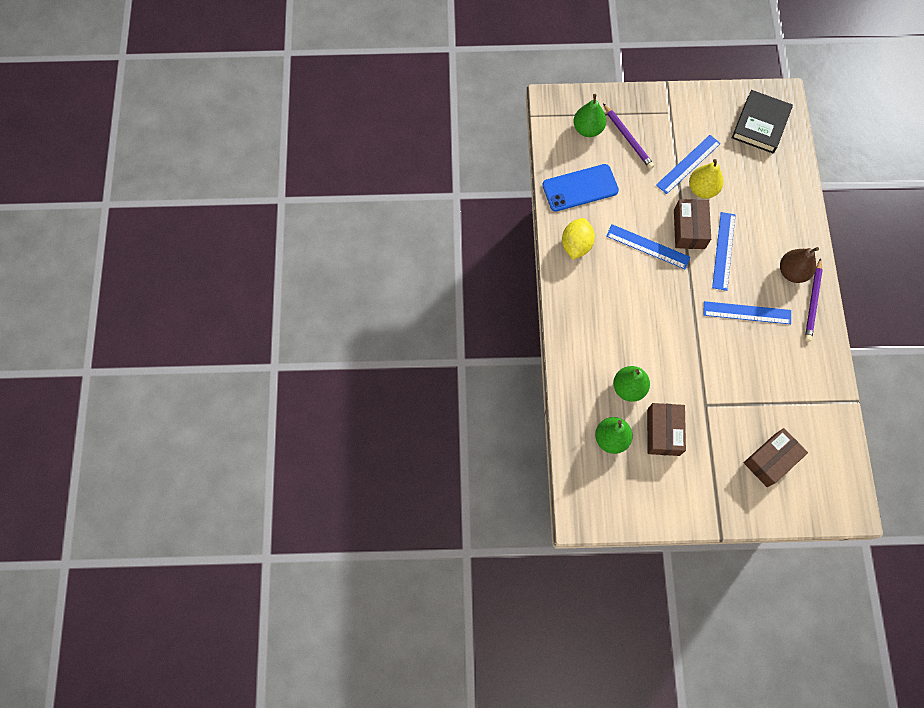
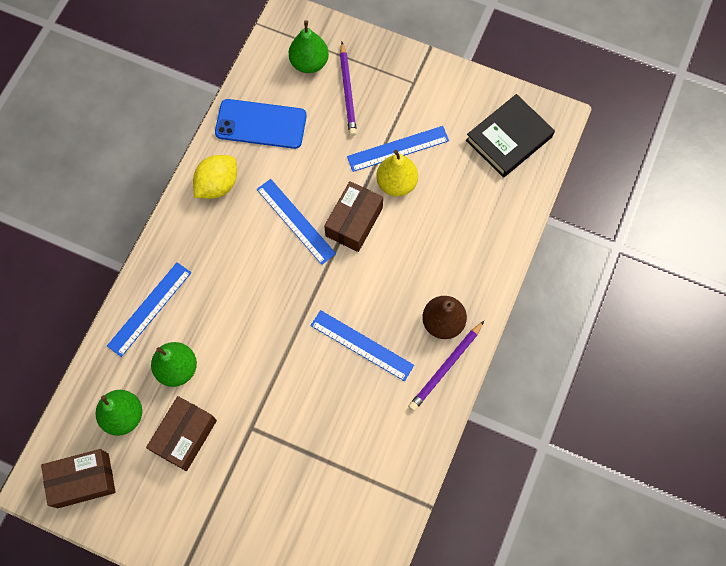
camera: 25 degrees right, 0 degrees up
(724, 251) = (378, 263): blue ruler -> blue ruler (149, 309)
(771, 460) = (286, 525): brown box -> brown box (83, 480)

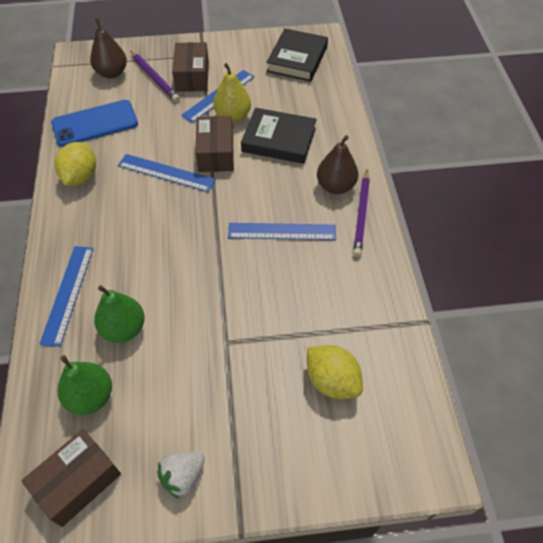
camera: 30 degrees left, 15 degrees down
(158, 521) = (183, 476): none -> white strawberry
(185, 436) = (165, 382): brown box -> brown box (192, 76)
(309, 63) = (112, 73): green pear -> brown pear
(314, 512) = (332, 381): none -> yellow lemon
(423, 237) = (279, 140): none -> black book

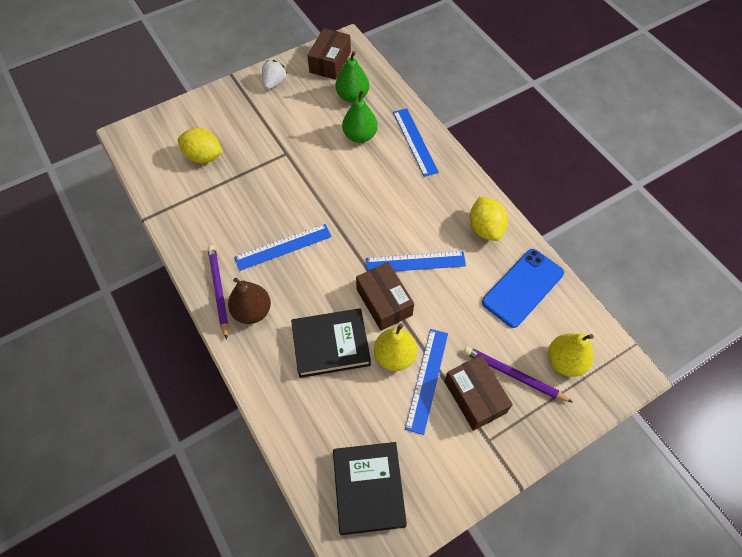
camera: 155 degrees right, 5 degrees up
(112, 73) = (565, 361): brown pear -> yellow pear

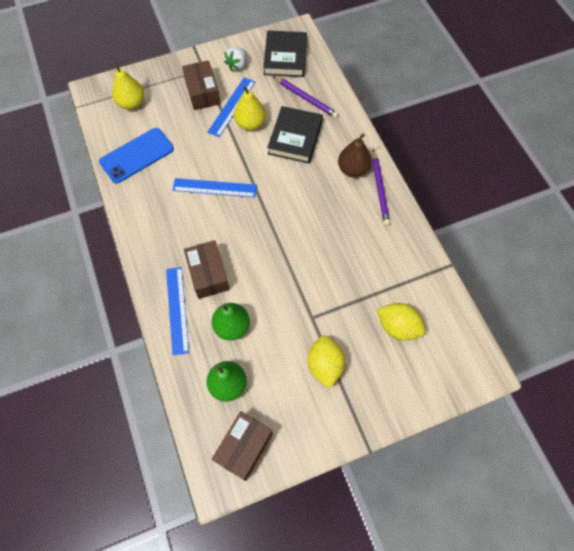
camera: 170 degrees left, 5 degrees up
(274, 83) = (316, 422): white strawberry -> white strawberry (237, 65)
(283, 247) = (324, 218): blue ruler -> none
(331, 345) = (295, 137): black book -> black book turned 75 degrees counterclockwise
(384, 302) = (248, 161): brown box -> brown box (208, 274)
(485, 228) = (145, 207): yellow lemon -> yellow lemon (325, 365)
(514, 375) = (171, 101): purple pencil -> purple pencil (306, 98)

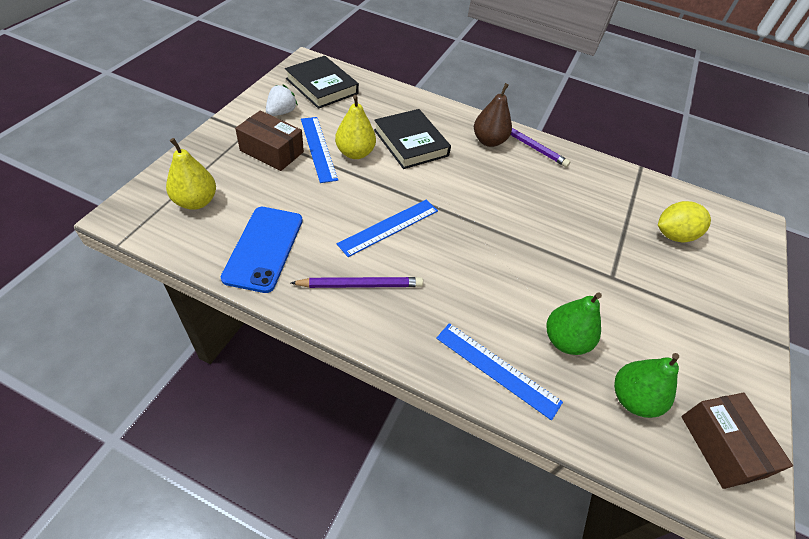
camera: 50 degrees left, 15 degrees down
(208, 274) = (482, 310): brown box -> none
(237, 65) = (281, 112): white strawberry -> white strawberry turned 135 degrees counterclockwise
(306, 98) = (381, 109): purple pencil -> purple pencil (360, 285)
(325, 365) = (673, 308): yellow lemon -> none

